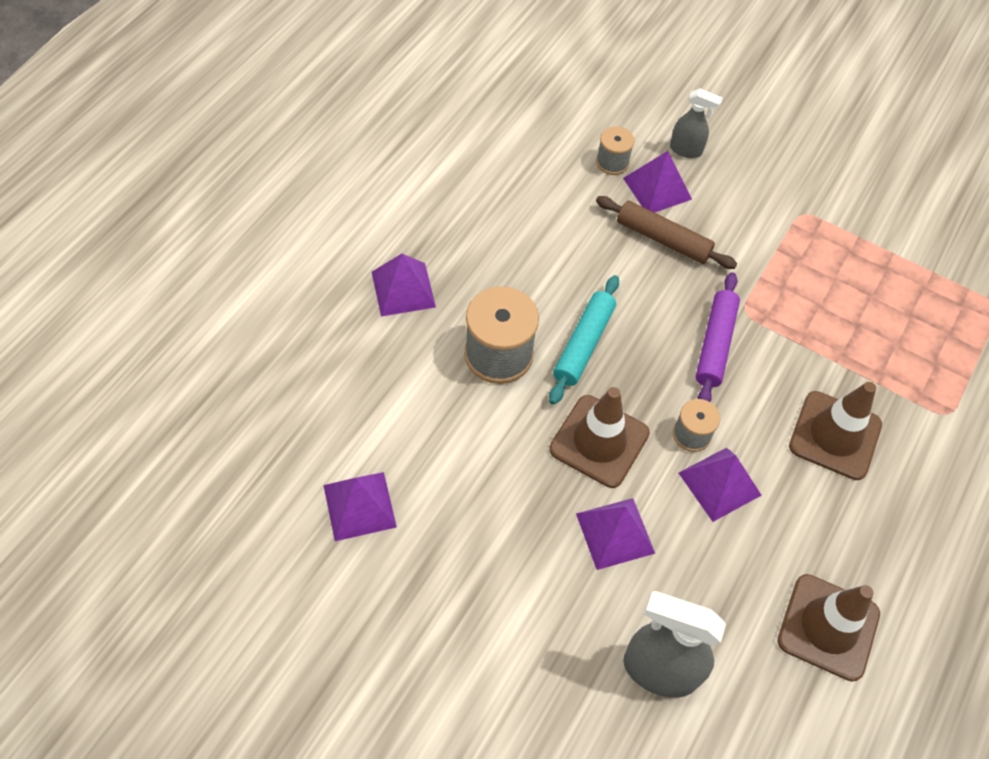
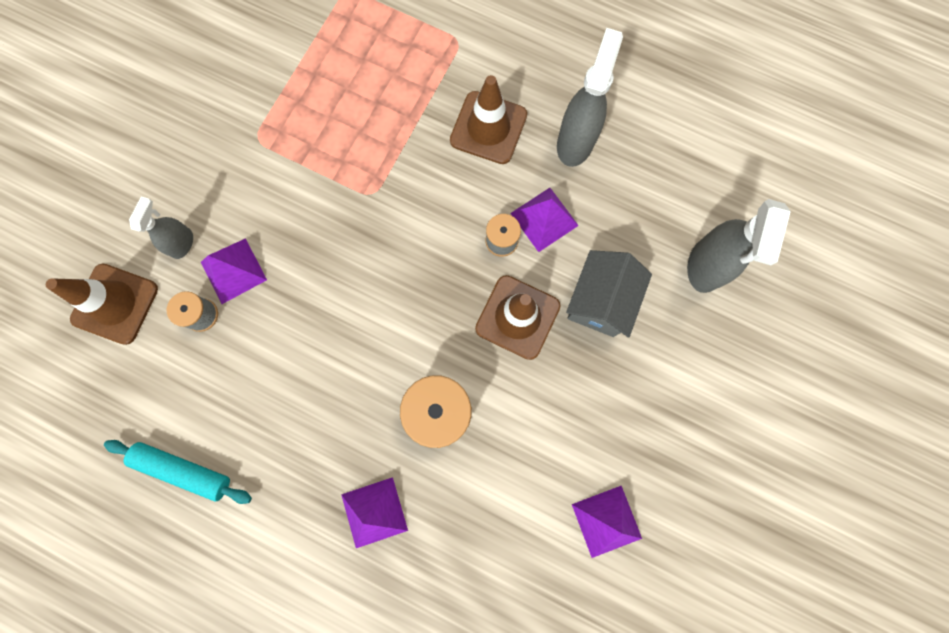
camera: 90 degrees left, 20 degrees up
(583, 344) = (421, 334): turquoise rolling pin -> turquoise rolling pin (183, 470)
(615, 533) = (599, 301): purple pyramid -> grey house
(663, 239) = (296, 265): brown rolling pin -> none
(715, 344) = (409, 220): purple rolling pin -> none
(824, 532) = (575, 142): none -> grey spray bottle
(828, 627) = (651, 144): brown traffic cone -> brown traffic cone (115, 304)

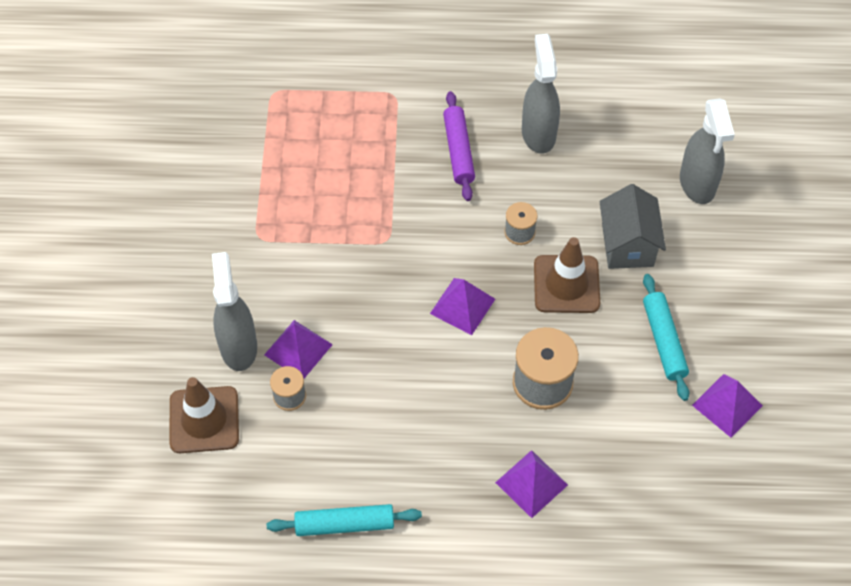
camera: 25 degrees left, 20 degrees down
(182, 243) = (238, 346): grey spray bottle -> grey spray bottle, size x1.73
(488, 128) = (458, 151): brown traffic cone -> purple rolling pin
(544, 219) = (546, 201): purple pyramid -> purple pyramid (462, 306)
(580, 422) = (664, 341): none -> turquoise rolling pin

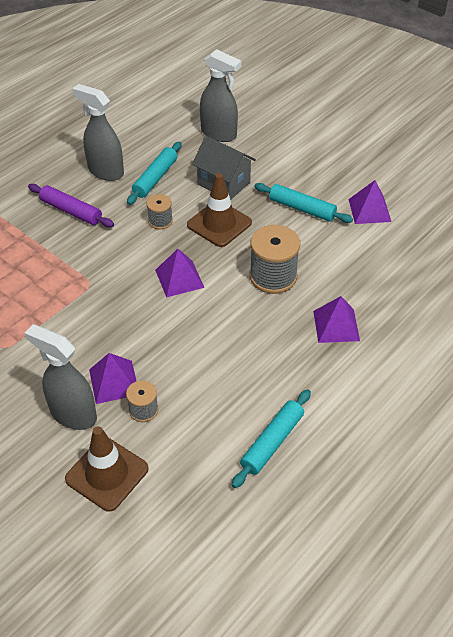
camera: 50 degrees left, 10 degrees down
(573, 181) = (155, 178): none -> turquoise rolling pin

